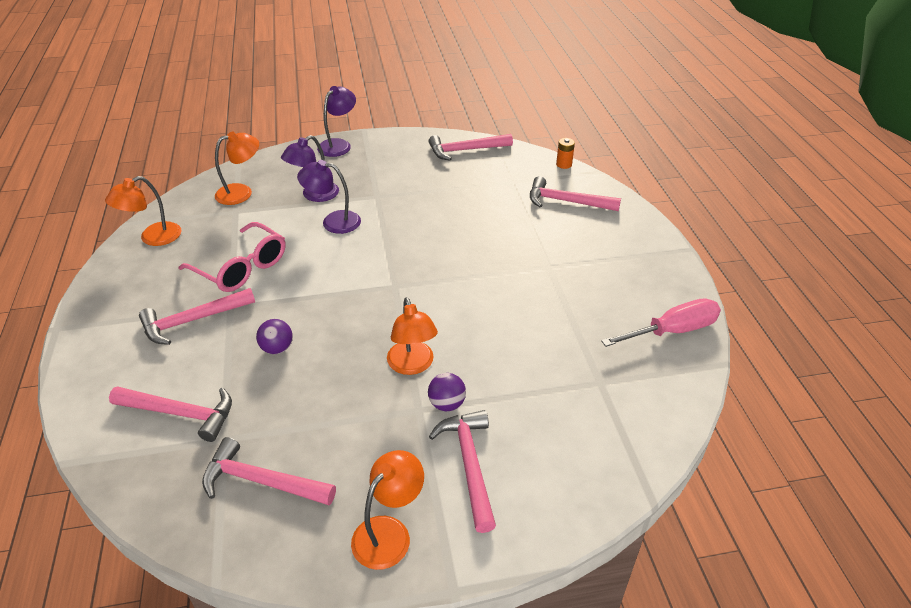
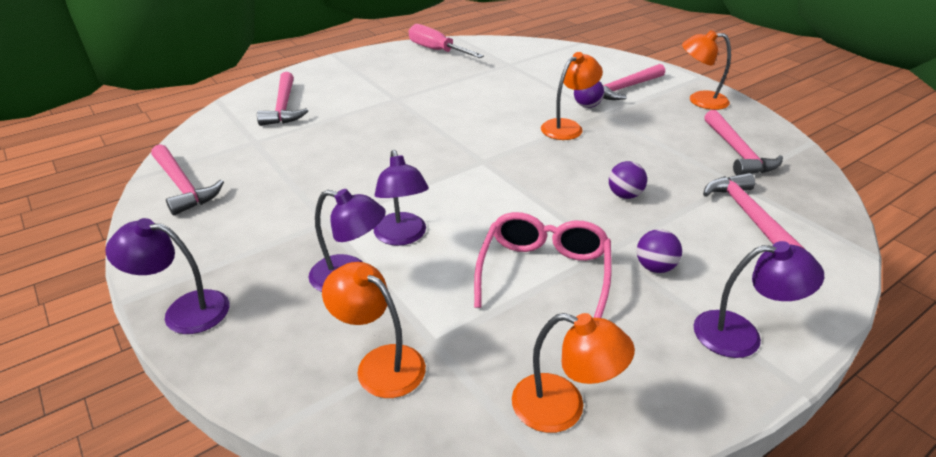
camera: 115 degrees left, 5 degrees down
(108, 327) = (741, 334): none -> purple lamp
(193, 321) = (655, 267): pink hammer -> purple ball
(564, 164) = (206, 120): orange battery -> none

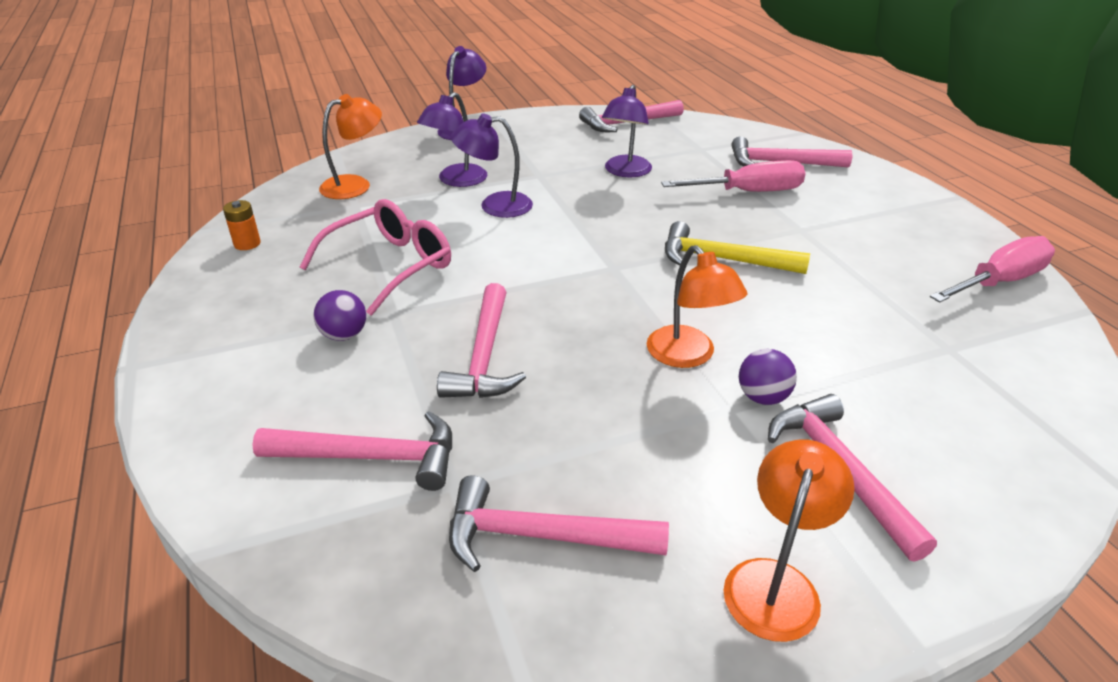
camera: 105 degrees right, 0 degrees up
(342, 118) = (748, 192): none -> pink screwdriver
(451, 122) = (722, 259): none -> yellow hammer
(544, 274) = (389, 266): pink glasses -> pink glasses turned 75 degrees counterclockwise
(563, 408) = (247, 244): orange lamp -> orange battery
(624, 195) = (485, 356): purple ball -> pink hammer
(741, 334) = (214, 356): purple lamp -> purple lamp (625, 172)

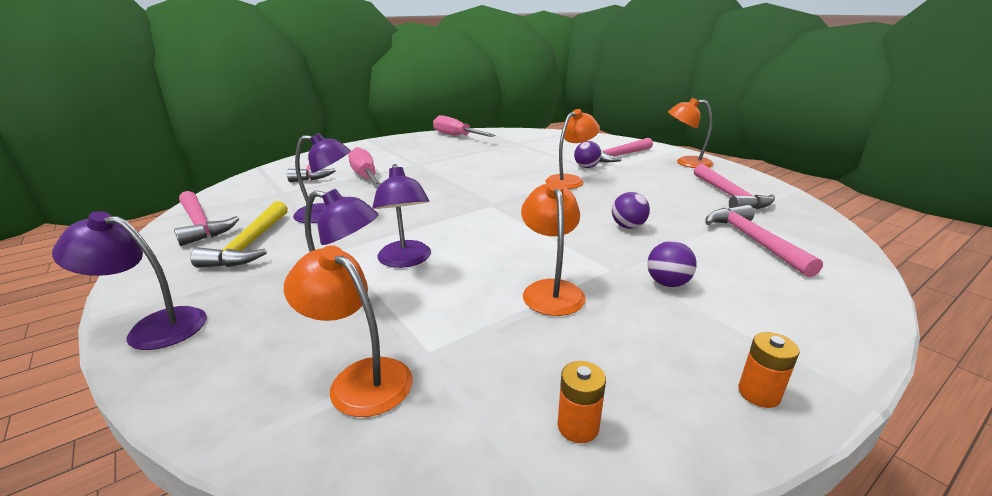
camera: 105 degrees left, 10 degrees down
(191, 319) = (759, 393): none -> orange battery
(389, 266) = (551, 290): pink glasses -> orange lamp
(485, 356) = (628, 226): pink hammer -> purple ball
(722, 259) = (464, 178): yellow hammer -> yellow hammer (250, 244)

